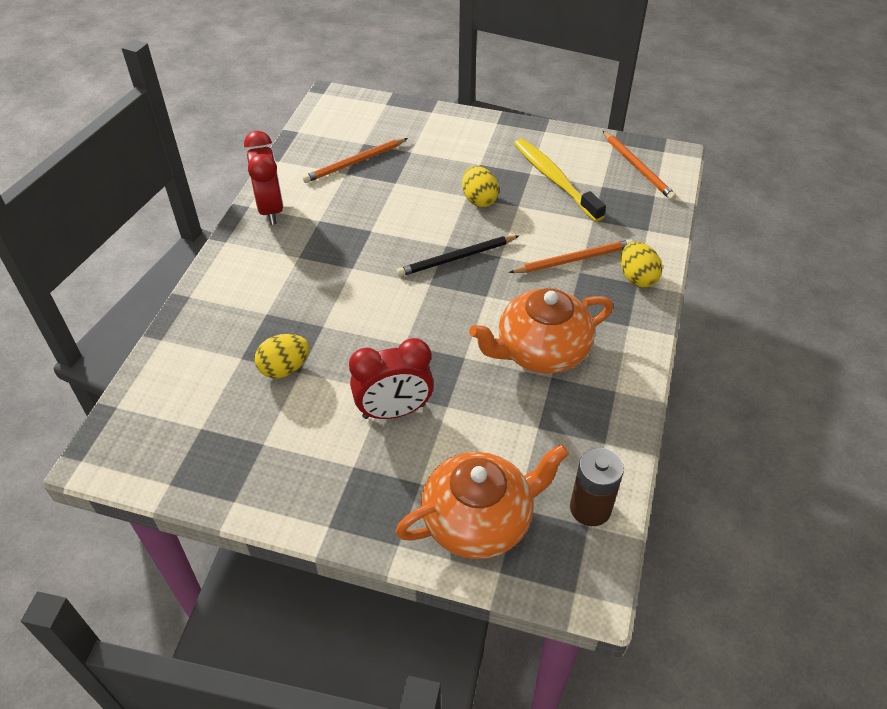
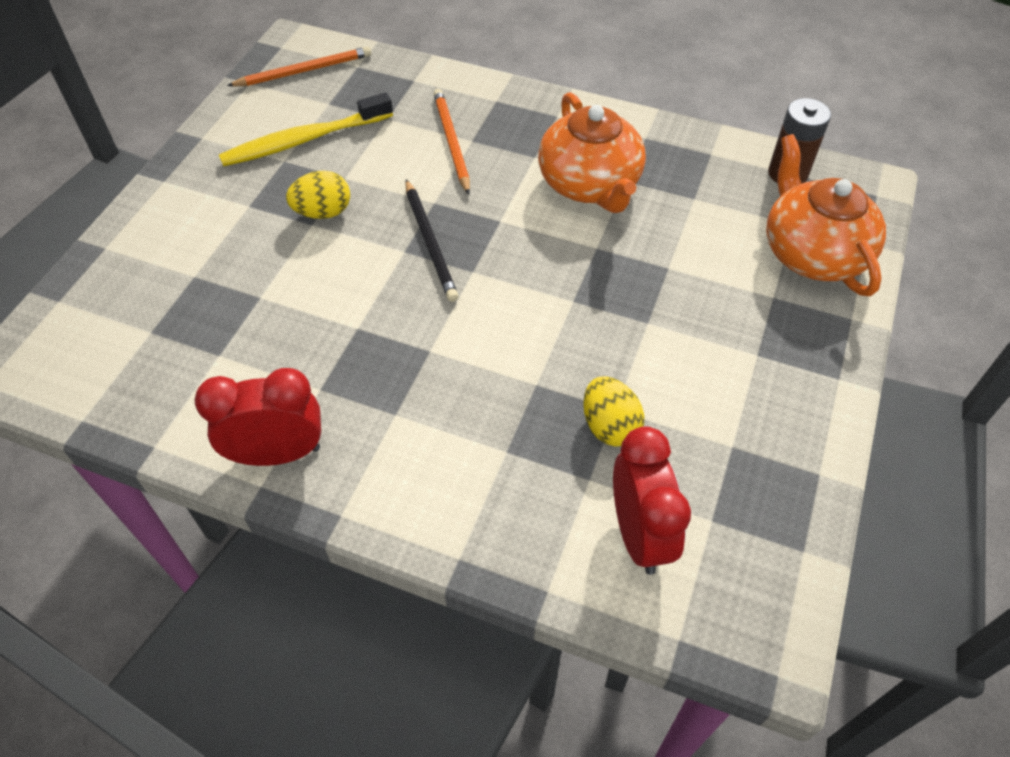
camera: 85 degrees left, 5 degrees up
(355, 162) = (196, 343): orange pencil -> none
(394, 411) = (677, 315): red clock -> red clock (639, 534)
(637, 278) = (488, 99): yellow egg -> none

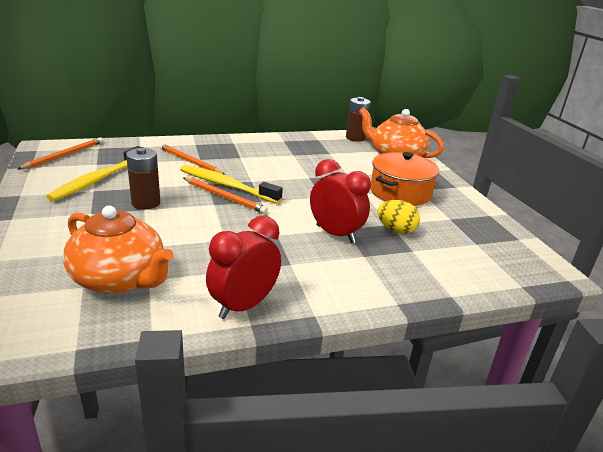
camera: 40 degrees left, 25 degrees down
(323, 212) = (146, 203): yellow egg -> brown battery
(430, 242) = (224, 197): black pencil -> orange pencil
(455, 217) = (226, 185): none -> yellow toothbrush
(590, 184) = (279, 159): orange teapot -> orange teapot (120, 279)
(639, 534) = (458, 259): red clock -> red clock (335, 234)
(713, 348) = (400, 192): none -> orange pot

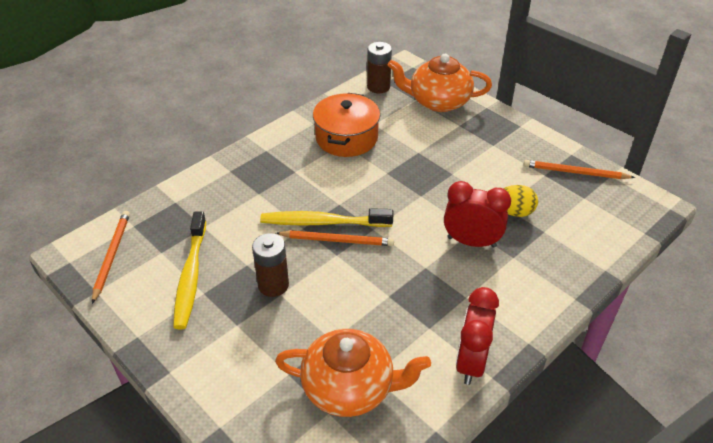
camera: 25 degrees left, 15 degrees up
(190, 162) = (253, 203): orange pencil -> orange pencil (575, 172)
(400, 192) = (481, 157): orange pot -> orange pot (346, 138)

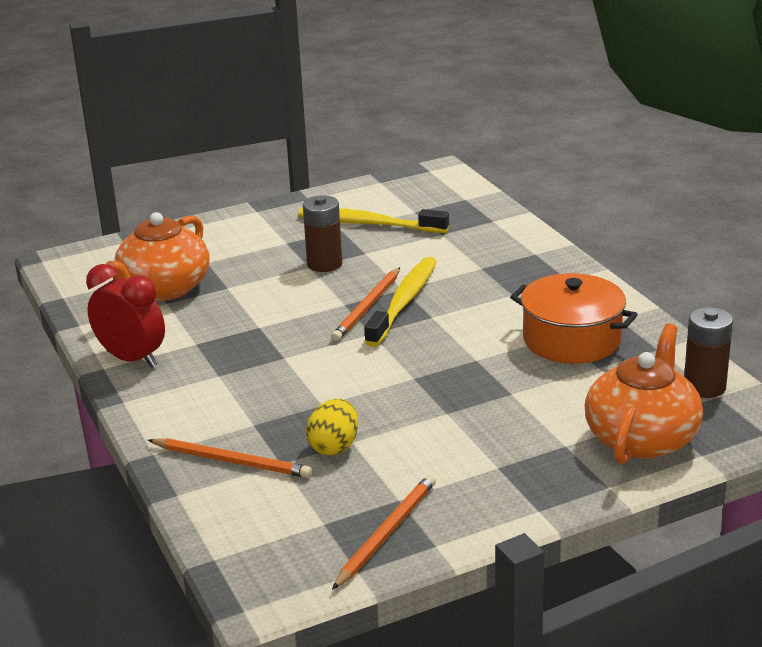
camera: 110 degrees right, 15 degrees down
(111, 256) = (424, 188): orange pencil -> orange pencil (231, 461)
(471, 242) = (302, 398): red clock -> none

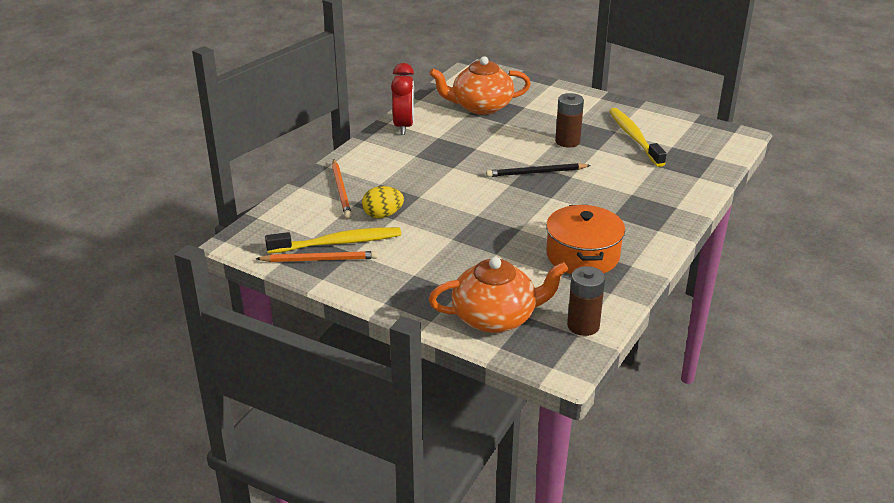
camera: 55 degrees right, 5 degrees up
(367, 307) = (536, 173): orange pencil -> black pencil
(404, 302) = (556, 182): yellow toothbrush -> yellow toothbrush (338, 243)

